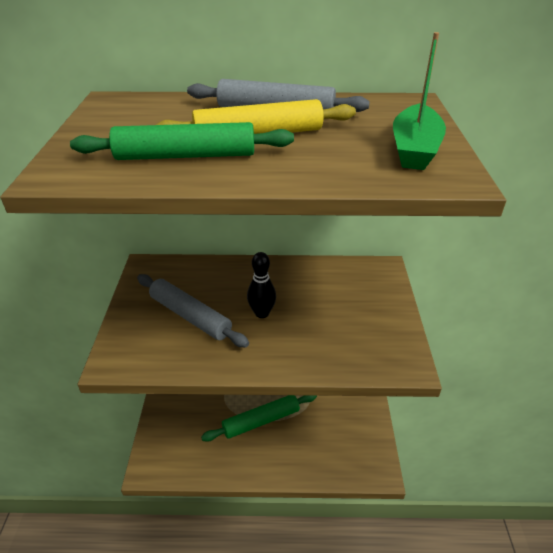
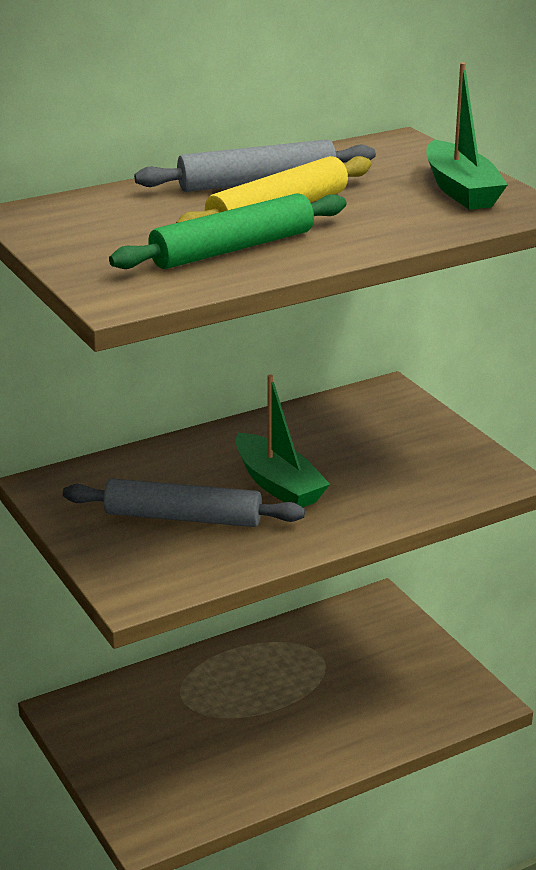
camera: 30 degrees left, 10 degrees down
(261, 421) = (271, 710): green rolling pin -> none
(262, 313) = (278, 484): black bowling pin -> green boat

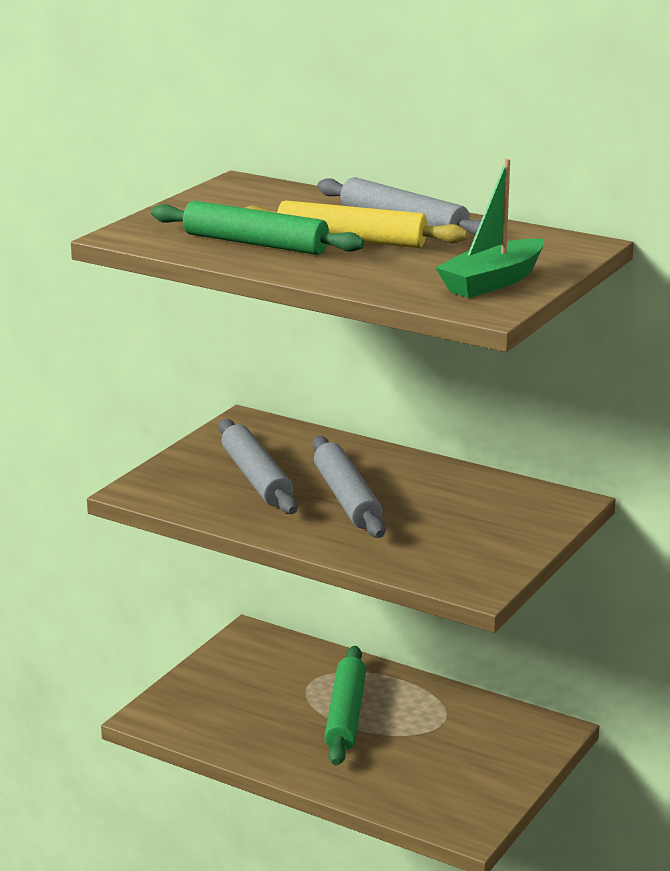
camera: 60 degrees right, 5 degrees down
(259, 703) = (345, 715): none -> green rolling pin
(278, 484) = (347, 498): green boat -> grey rolling pin

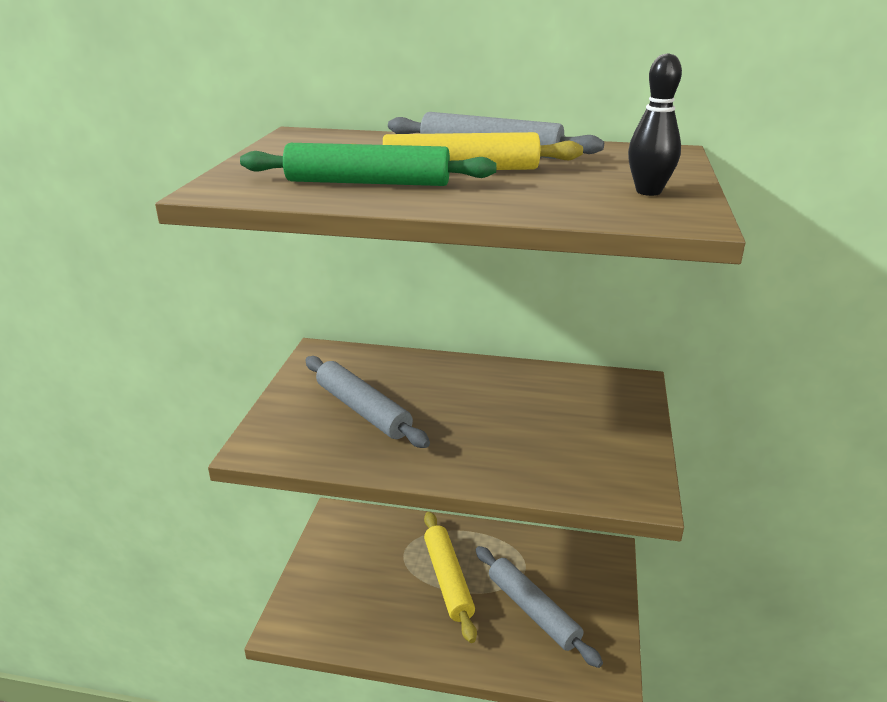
camera: 20 degrees left, 5 degrees up
(345, 715) = (448, 580): green rolling pin -> yellow rolling pin
(347, 498) = (456, 416): grey rolling pin -> grey rolling pin (533, 611)
(492, 282) = (648, 191): green boat -> black bowling pin

